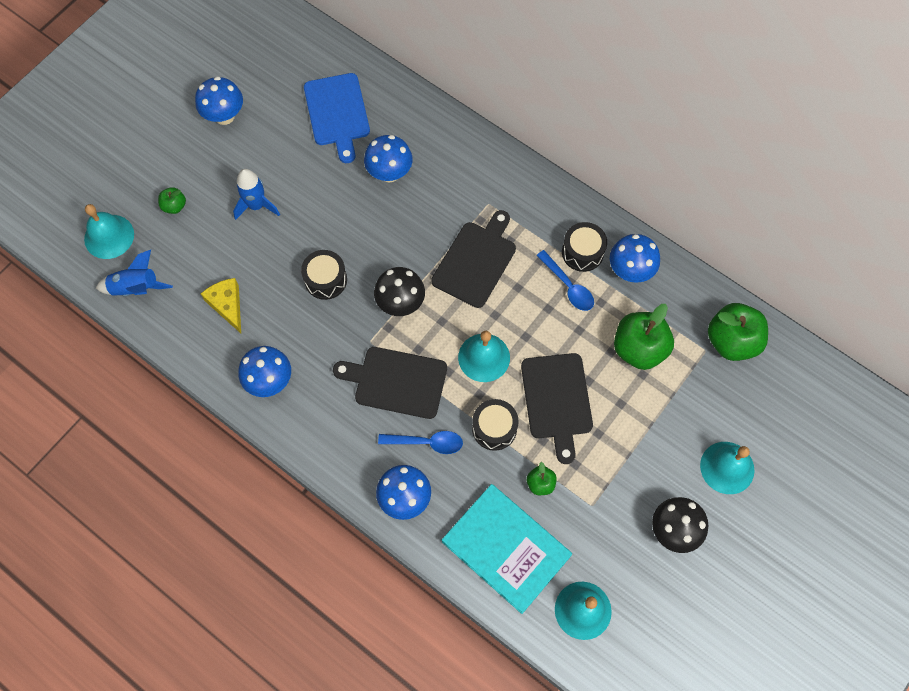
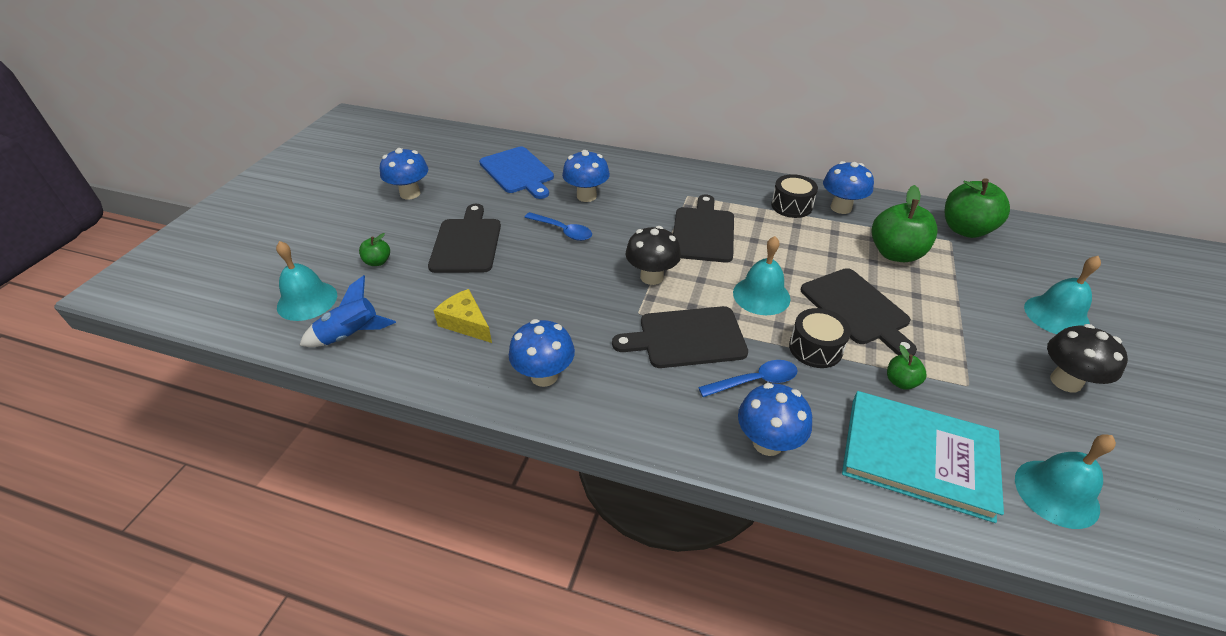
camera: 20 degrees left, 25 degrees down
(257, 205) = (467, 243): blue rocket -> black cutting board
(326, 280) = (565, 278): black drum -> none
(568, 286) = (797, 229): blue spoon -> blue spoon (562, 231)

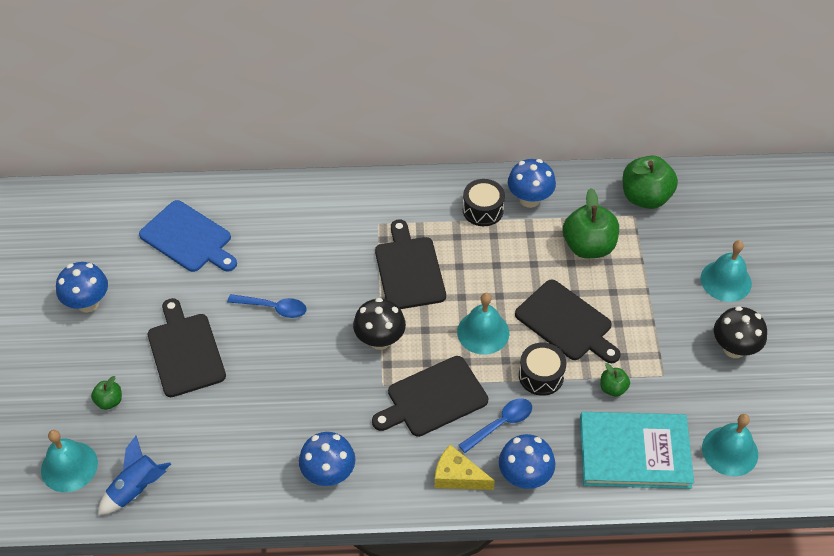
camera: 20 degrees left, 10 degrees up
(466, 323) = (234, 443): yellow cheese -> yellow cheese (457, 476)
(586, 196) = (277, 253): blue mushroom -> none

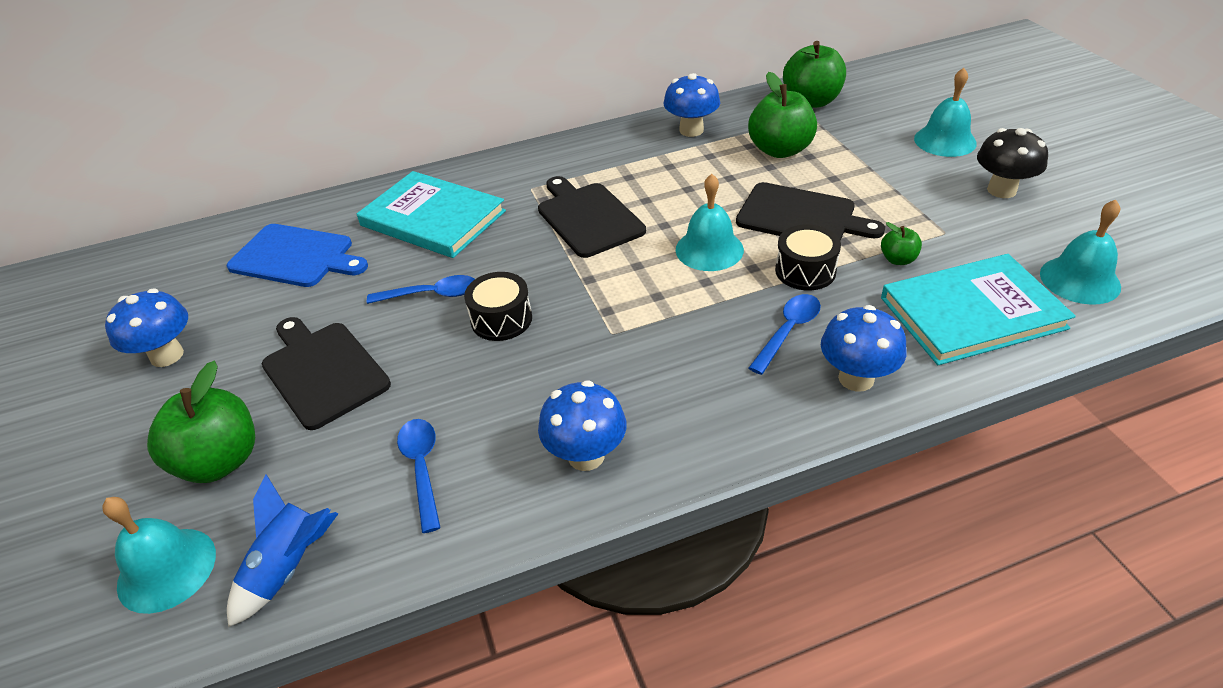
camera: 15 degrees left, 10 degrees down
(109, 401) = (220, 461): green apple -> green apple, size x2.05
(228, 449) = (422, 469): none -> blue spoon
(296, 232) = (433, 218): none -> turquoise book
(380, 340) = (585, 290): black mushroom -> none
(433, 398) = (685, 329): black cutting board -> none
(457, 476) = (768, 404): yellow cheese -> none
(483, 210) = (645, 150): black drum -> black drum (501, 319)

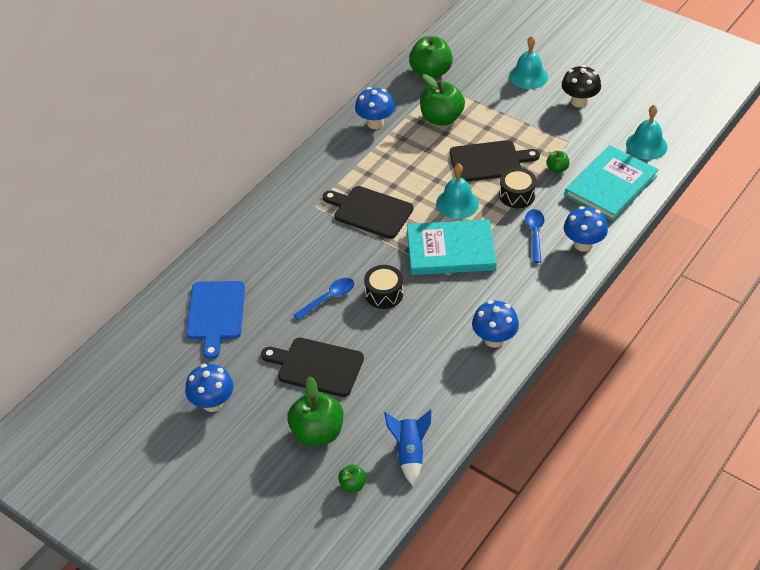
camera: 35 degrees left, 5 degrees up
(167, 569) = (352, 485): turquoise bell -> green apple
(296, 257) = (215, 314): blue cutting board -> blue cutting board turned 105 degrees clockwise
(422, 469) = (424, 383): blue spoon -> none
(433, 218) = (274, 252): turquoise book -> turquoise book (450, 250)

